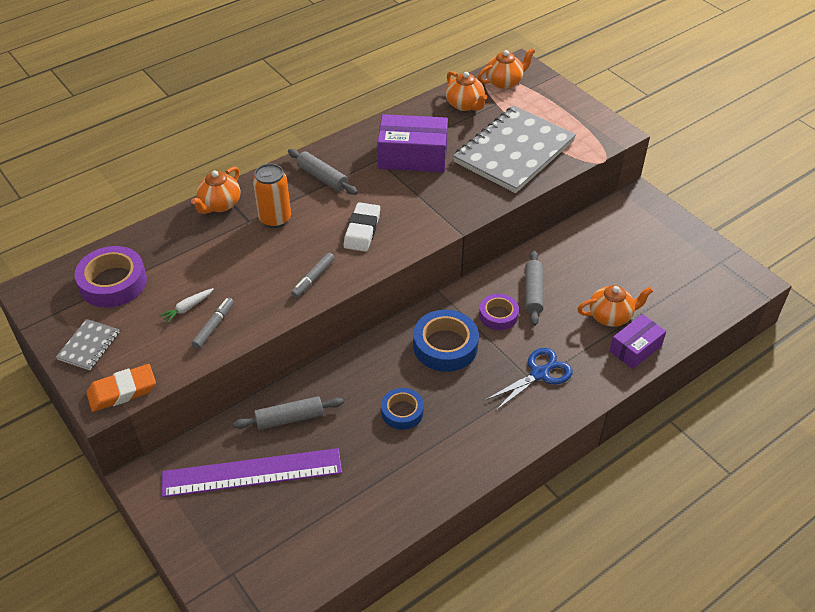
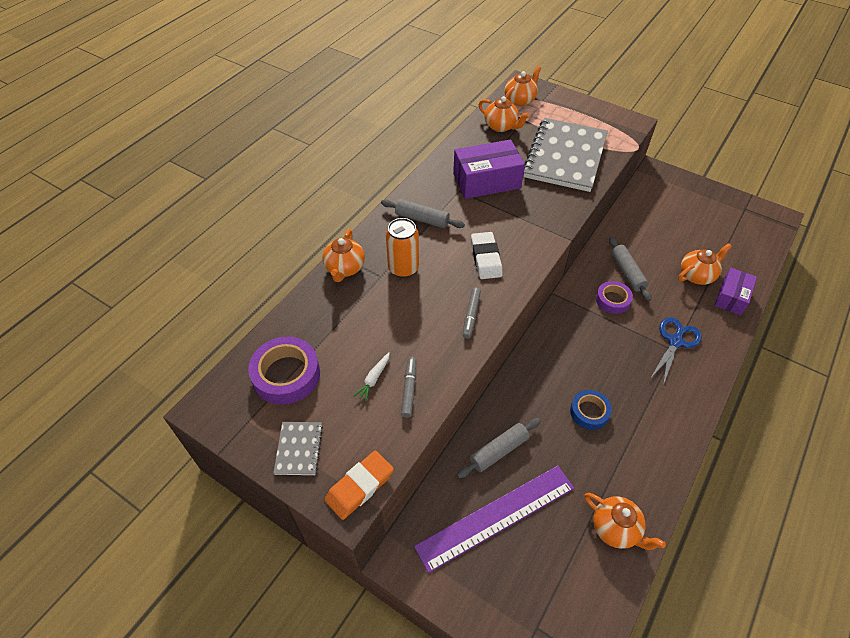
camera: 20 degrees left, 5 degrees up
(360, 520) = (615, 529): none -> orange teapot
(445, 346) = (588, 340): blue tape -> none

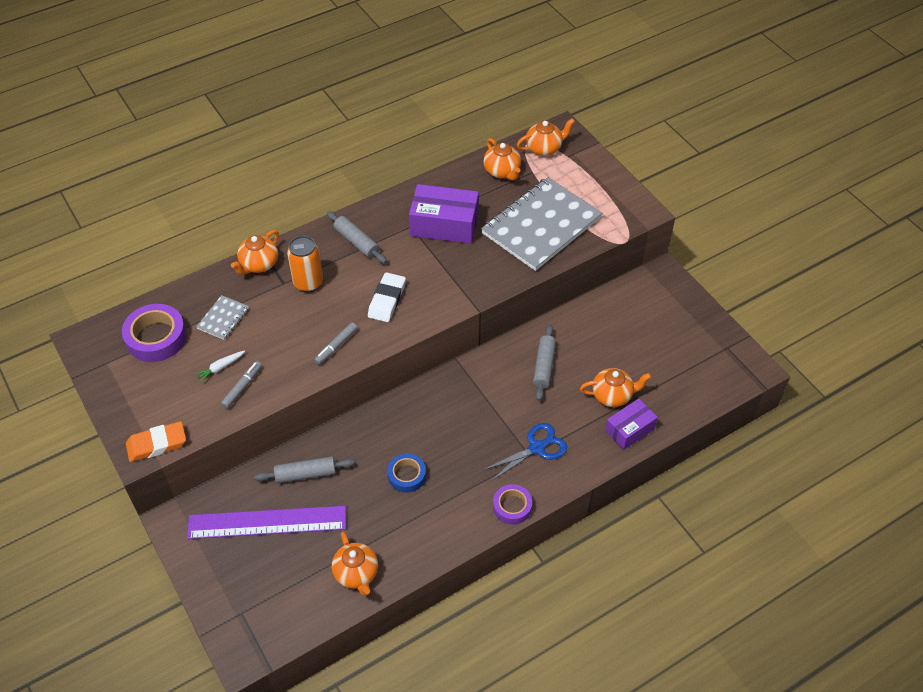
camera: 25 degrees right, 0 degrees up
(299, 449) = (130, 398): grey notebook -> grey notebook (223, 318)
(612, 300) = (508, 387): purple tape -> purple tape (512, 507)

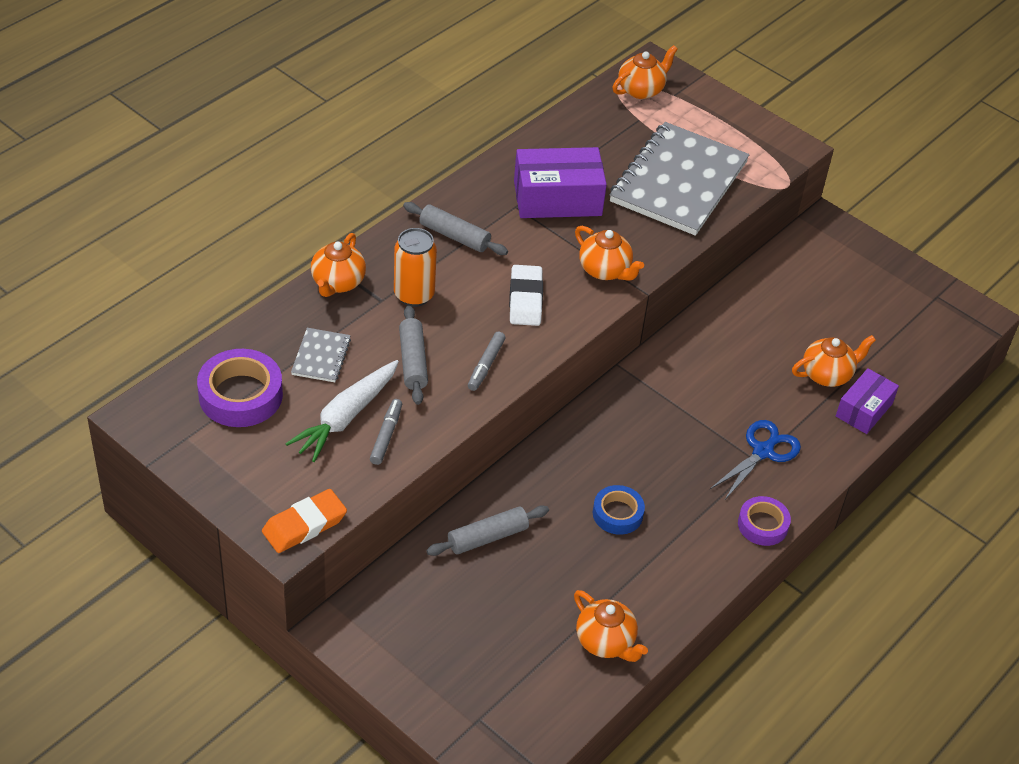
camera: 20 degrees left, 5 degrees down
(220, 368) = (346, 417): white carrot -> white carrot, size x2.06
(267, 522) = (464, 605): purple ruler -> none
(502, 171) = (601, 124): orange teapot -> orange teapot (605, 270)
(544, 366) = (731, 355): grey rolling pin -> grey rolling pin (413, 361)

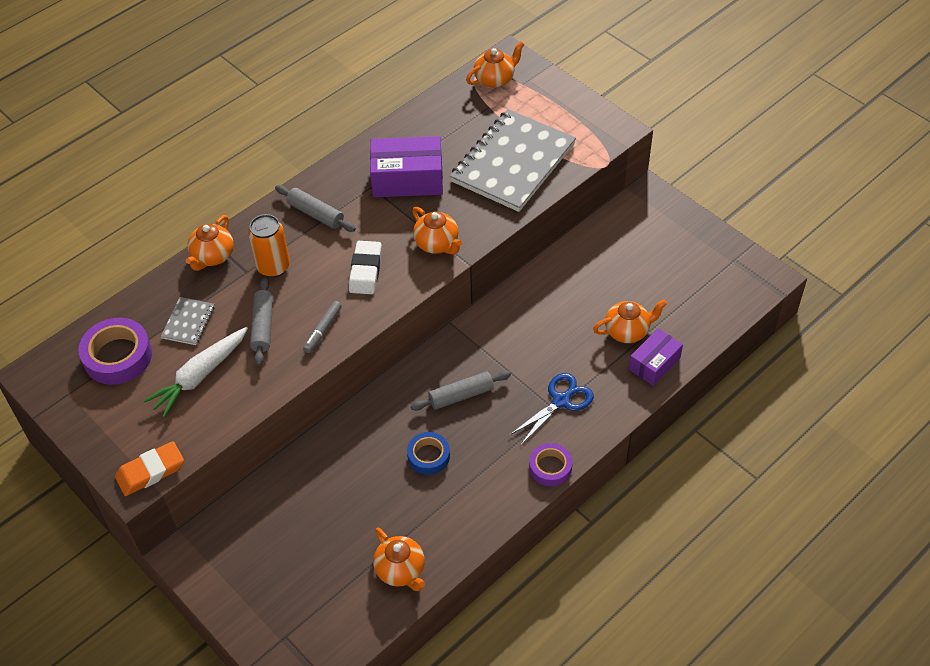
camera: 10 degrees right, 5 degrees up
(386, 435) = (230, 392): grey marker -> none
(488, 537) = (317, 476): grey rolling pin -> grey rolling pin (461, 395)

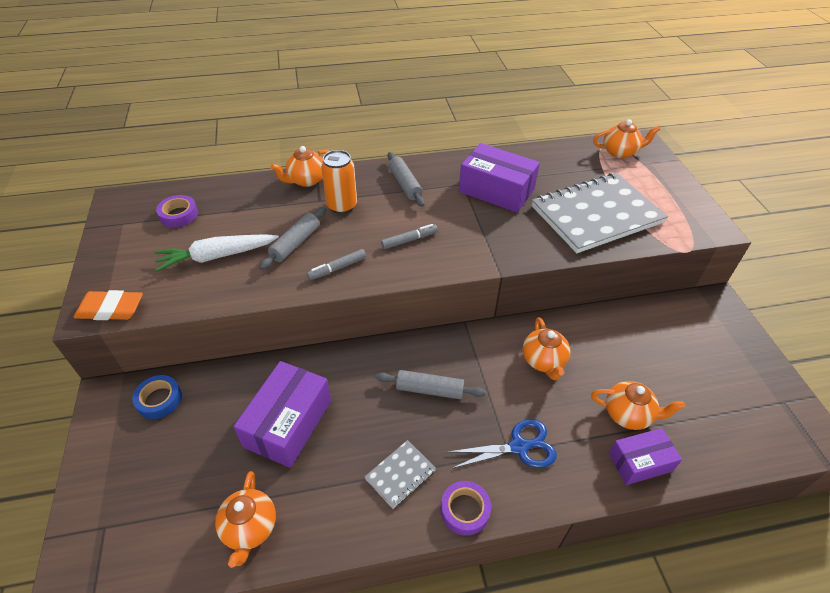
camera: 30 degrees right, 5 degrees down
(118, 356) = (179, 215): purple tape -> purple tape, size x0.62
(188, 322) = (247, 215): grey notebook -> grey notebook (400, 474)
(365, 270) = (409, 240): white eraser -> grey marker
(365, 485) = (288, 423): none -> purple box
(428, 456) = (360, 429): blue tape -> blue tape (159, 400)
(437, 244) = (485, 247): orange teapot -> orange teapot (543, 361)

